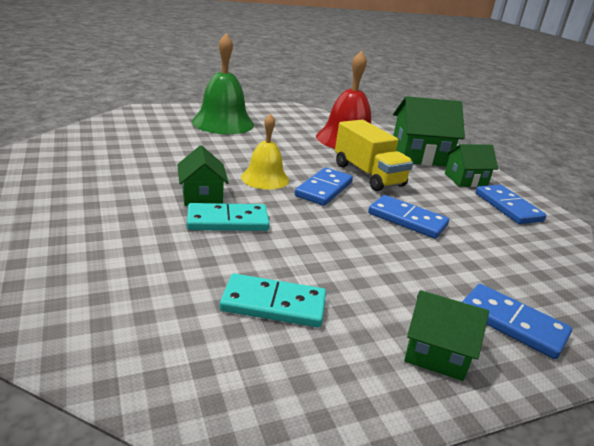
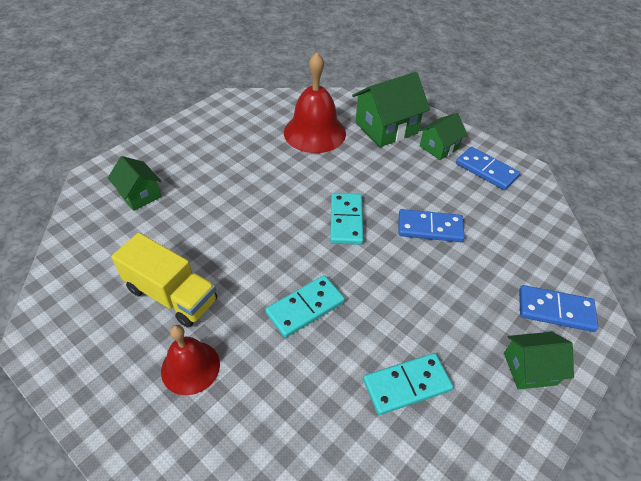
camera: 25 degrees left, 20 degrees up
(88, 215) = (190, 367): none -> red bell
(202, 196) = (260, 286): green house -> green house (139, 195)
(223, 123) = (189, 160): green bell -> none
(265, 178) = (290, 231): yellow bell -> none
(324, 189) = (346, 220): blue domino -> turquoise domino
(368, 175) = (365, 180): yellow truck -> yellow truck (171, 295)

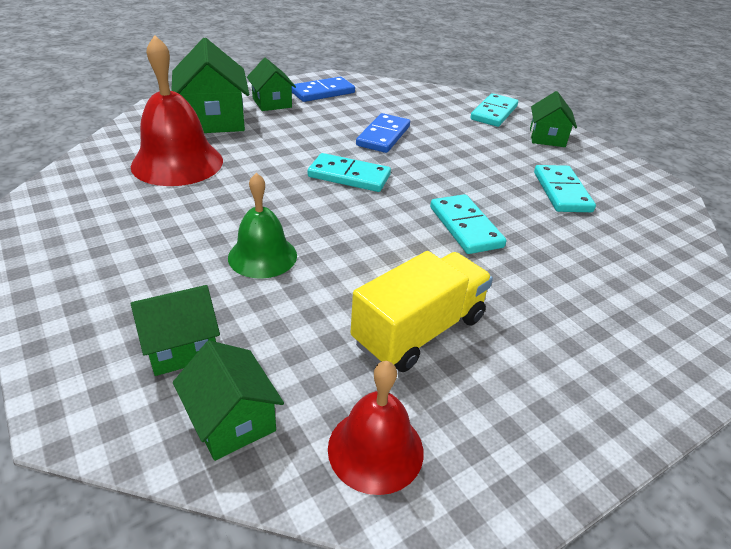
camera: 75 degrees left, 10 degrees down
(92, 229) = (232, 420): none -> green house
(190, 367) = (537, 326): red bell -> red bell (375, 449)
(226, 202) = (262, 256): none -> green bell
(555, 310) = (493, 113): blue domino -> turquoise domino

